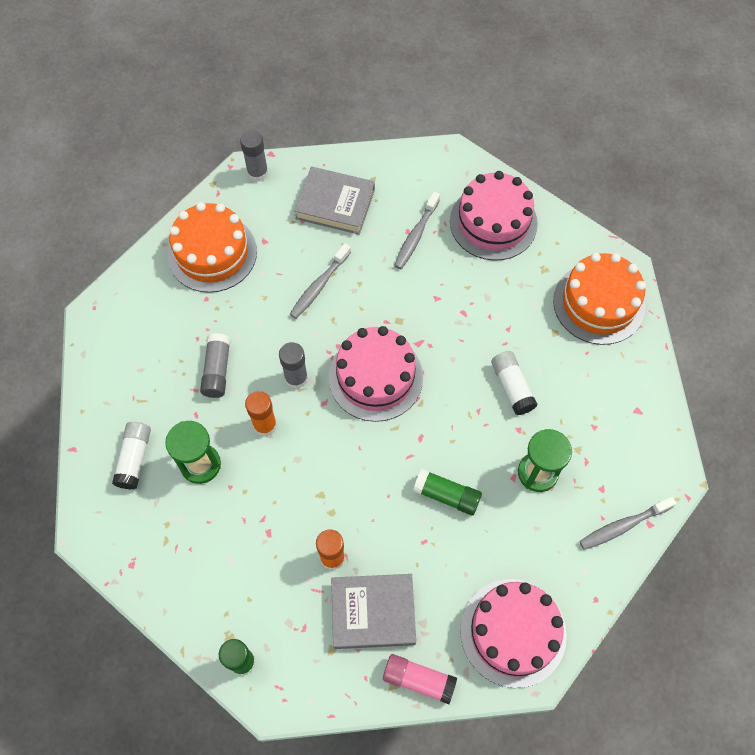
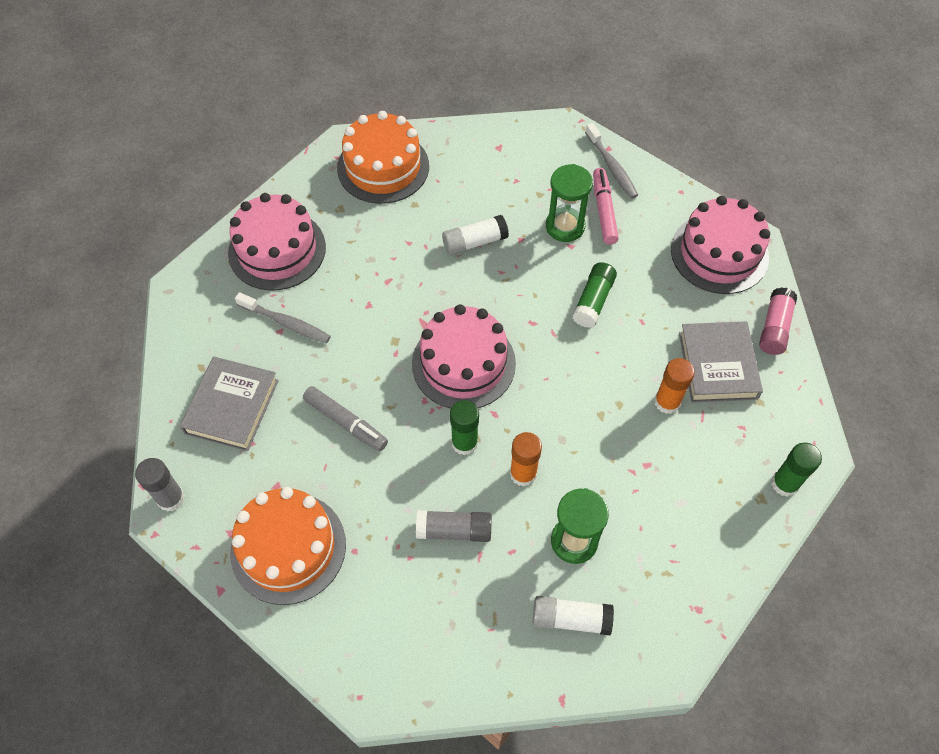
camera: 90 degrees left, 5 degrees down
(296, 378) = (464, 443): grey glue stick -> green glue stick
(319, 286) = (345, 422): grey toothbrush -> grey marker
(561, 513) = (604, 211): none -> pink marker

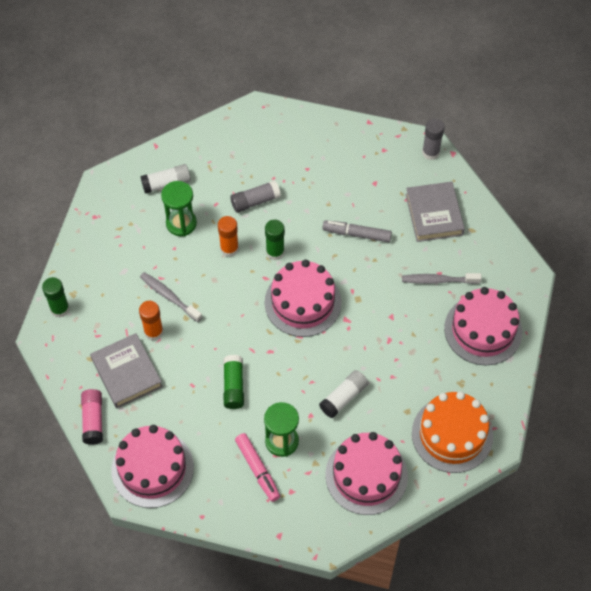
camera: 155 degrees right, 0 degrees up
(288, 547) = (345, 155): orange cake -> none
(493, 165) = (366, 475): none -> pink cake
(612, 167) = (268, 516): grey toothbrush -> grey toothbrush (169, 296)

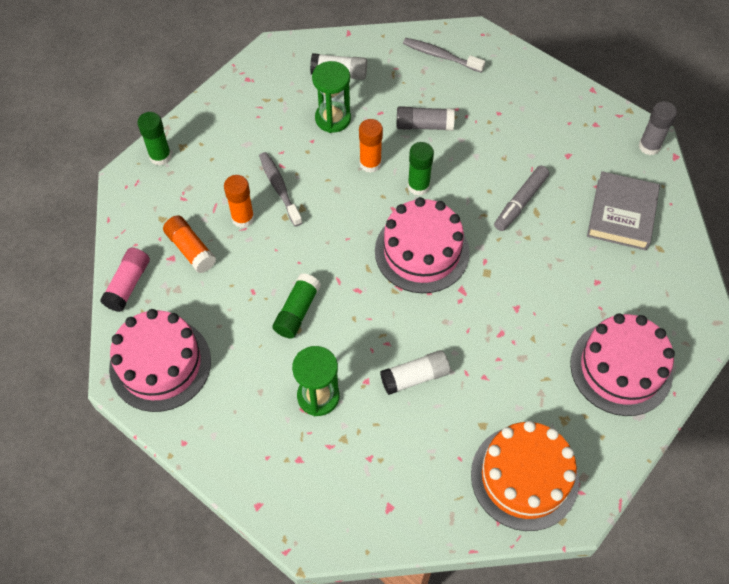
camera: 25 degrees right, 0 degrees up
(127, 373) = (191, 250): grey book -> orange glue stick
(257, 469) = (274, 416): pink marker -> none
(357, 234) = (521, 202): grey marker -> grey marker turned 90 degrees counterclockwise
(366, 475) = (396, 480): pink cake -> none
(438, 280) = (592, 289): grey toothbrush -> grey toothbrush (440, 56)

